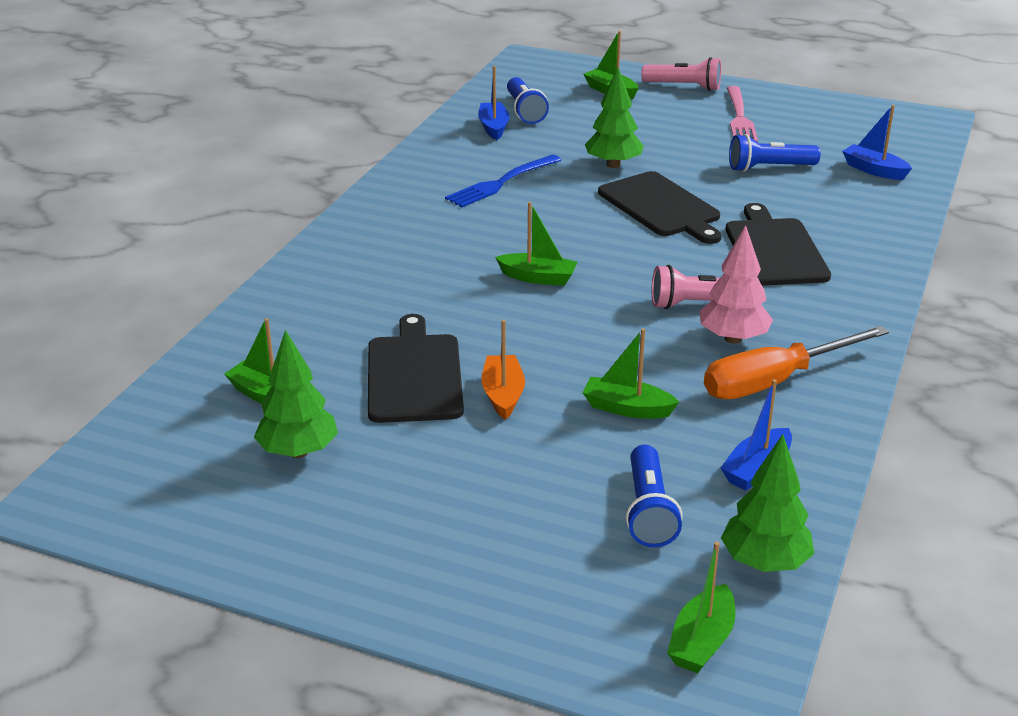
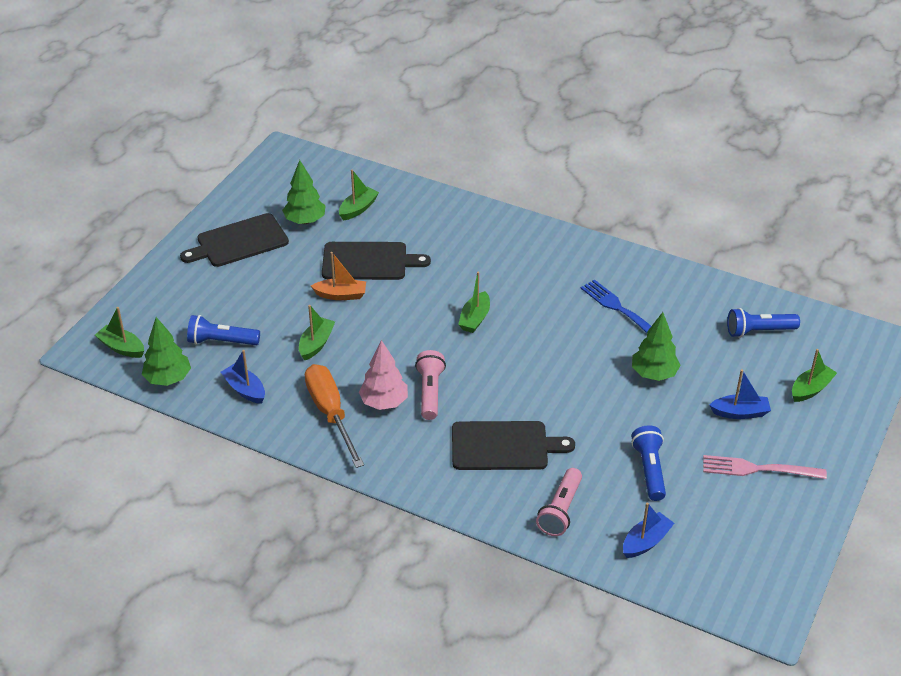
camera: 95 degrees right, 10 degrees up
(493, 127) = (723, 311): blue boat -> blue boat (740, 413)
(661, 207) = (577, 393): black cutting board -> black cutting board (239, 242)
(684, 86) = (829, 441): pink flashlight -> pink flashlight (561, 510)

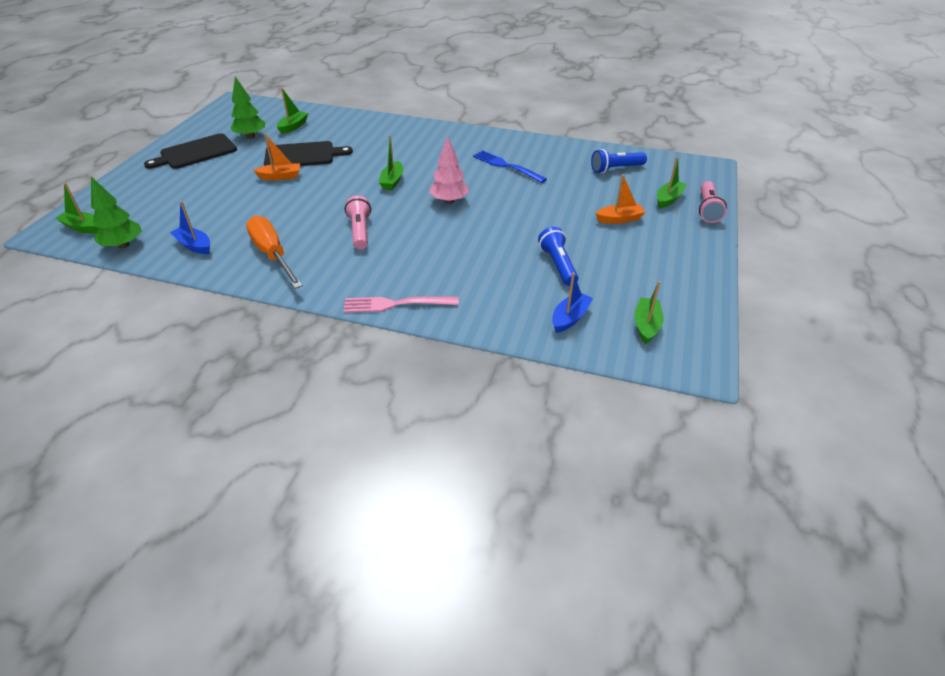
camera: 10 degrees left, 0 degrees up
(221, 342) = (175, 215): blue flashlight -> none
(316, 344) = (259, 209): green boat -> green boat (646, 325)
(384, 402) = (320, 242): pink tree -> pink tree (449, 201)
(504, 446) = (429, 261): black cutting board -> none
(561, 510) = (488, 303): pink flashlight -> pink flashlight (707, 209)
(654, 374) = (543, 202): green tree -> none
(740, 413) = (619, 219): blue boat -> orange boat
(758, 469) = (648, 254): pink fork -> pink fork (396, 304)

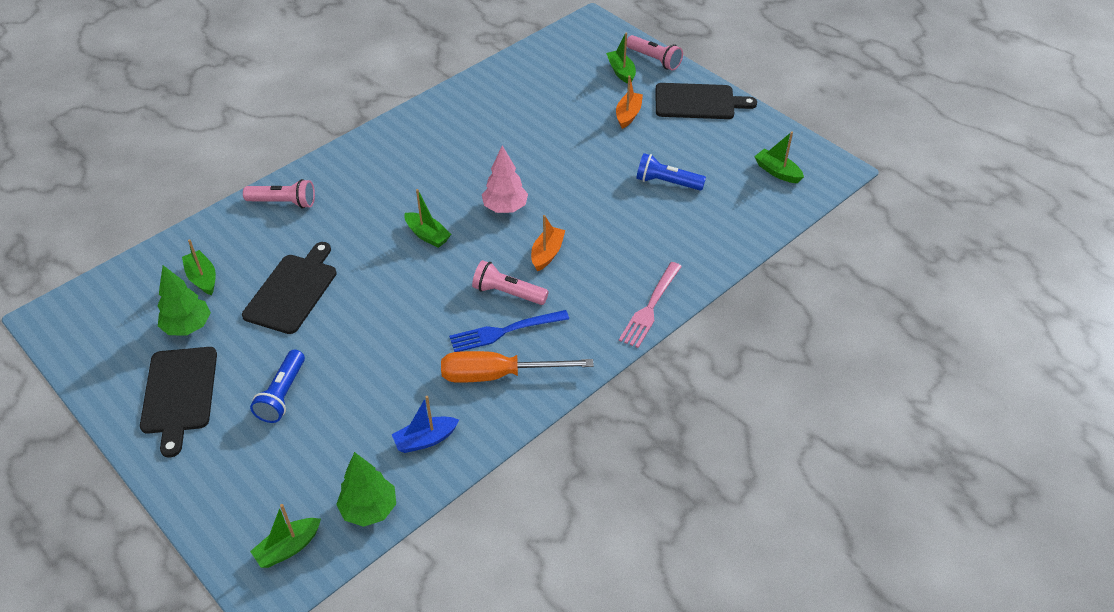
camera: 60 degrees left, 5 degrees up
(280, 177) = (329, 325): orange boat -> orange boat (547, 253)
(378, 126) = (284, 202): none -> pink flashlight
(506, 166) = (473, 141): blue fork -> blue fork (505, 331)
(570, 318) = (741, 208): blue boat -> none
(616, 169) = (545, 76): blue flashlight -> blue flashlight (282, 395)
(684, 249) = (698, 102): none -> black cutting board

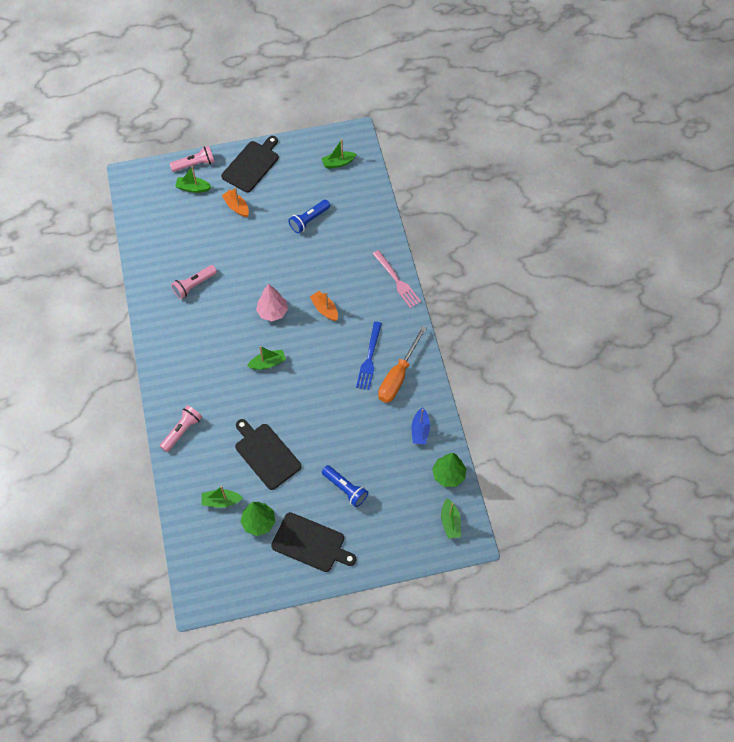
camera: 60 degrees left, 15 degrees up
(507, 293) = (342, 343): pink flashlight -> pink flashlight (194, 285)

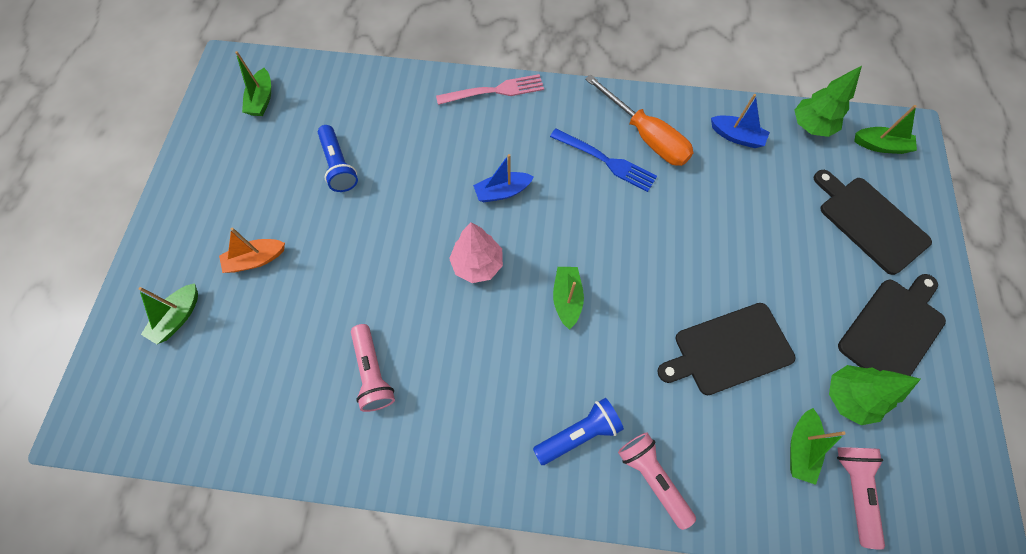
camera: 70 degrees left, 5 degrees up
(195, 164) = (132, 300): pink flashlight -> pink flashlight (853, 490)
(251, 165) = (190, 214): black cutting board -> black cutting board (869, 222)
(324, 309) = (502, 192): orange boat -> blue boat
(345, 489) = (809, 255): blue flashlight -> blue flashlight (578, 433)

